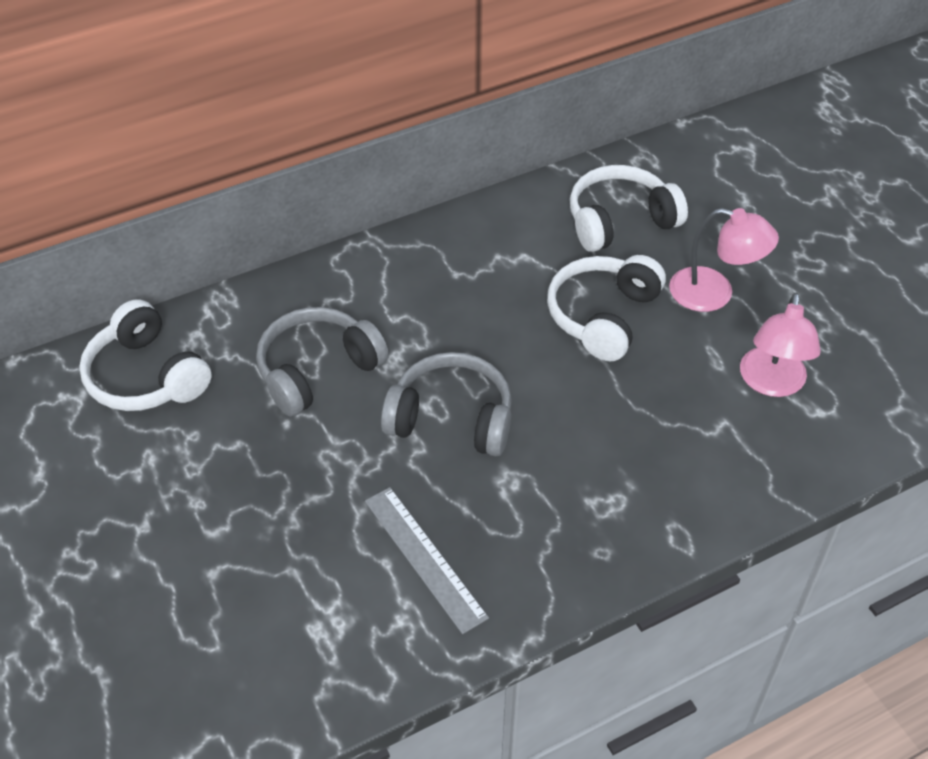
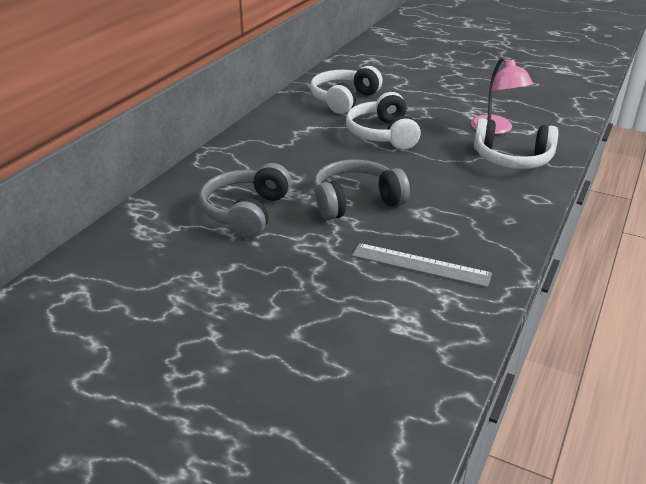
camera: 35 degrees left, 15 degrees down
(146, 376) = (125, 259): white headphones -> white headphones (512, 159)
(714, 293) = (426, 109): pink lamp -> none

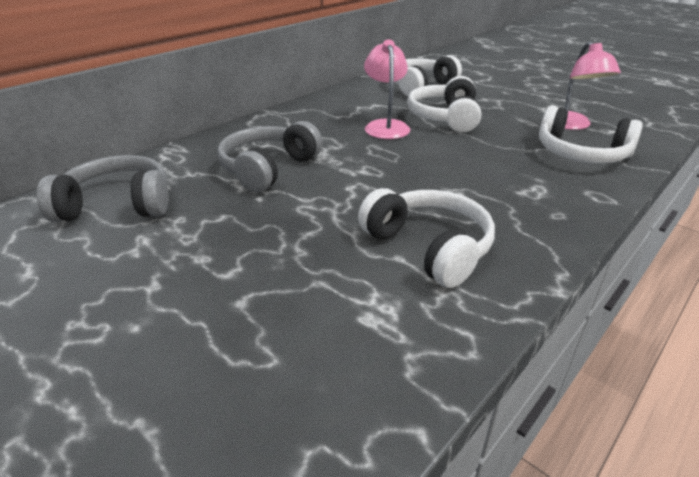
camera: 15 degrees right, 0 degrees up
(332, 151) = (385, 126): none -> pink lamp
(356, 201) = (386, 173): grey headphones -> grey headphones (117, 205)
(420, 265) = (429, 247): grey ruler -> white headphones

